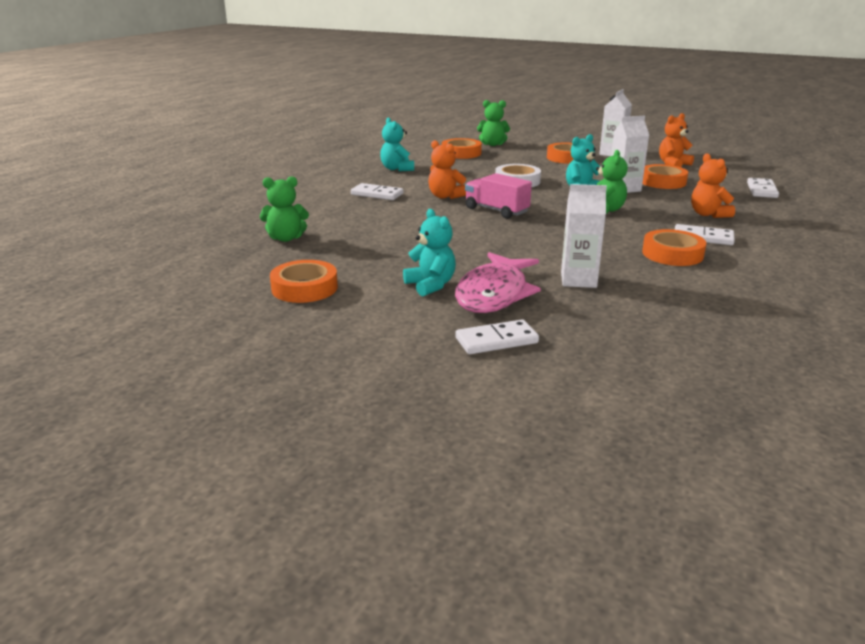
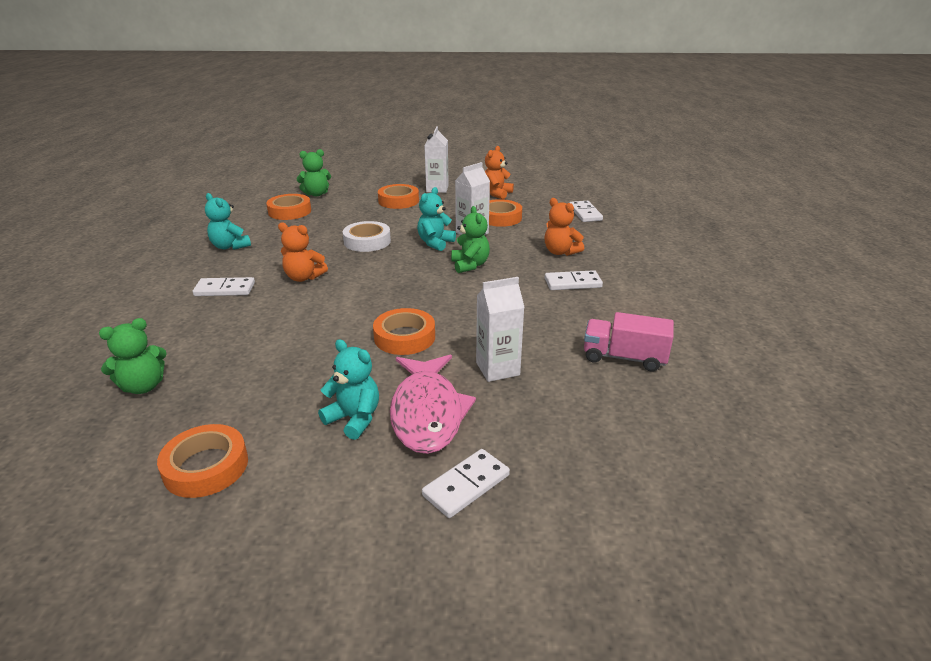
camera: 25 degrees left, 5 degrees up
(496, 210) = (367, 287): pink truck -> pink truck (624, 357)
(672, 254) = (559, 311): orange tape -> orange tape (404, 337)

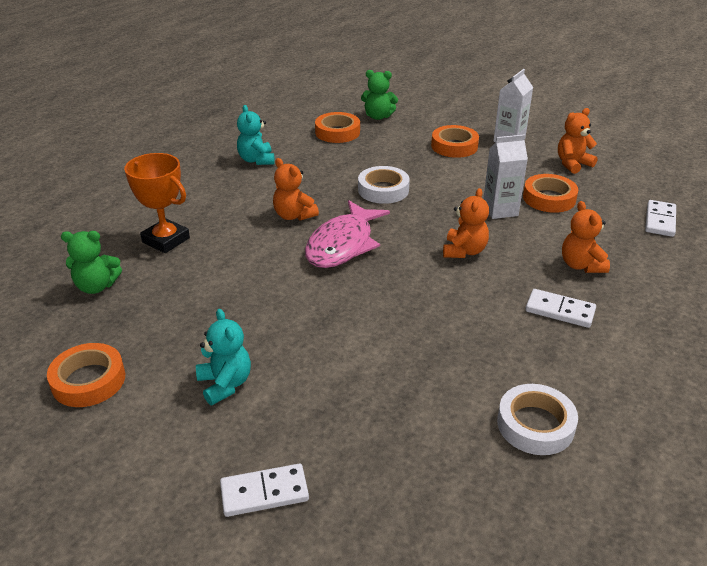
camera: 30 degrees right, 5 degrees up
(189, 328) = (166, 240): none -> orange trophy
(225, 289) = (220, 208): white domino -> none
(404, 337) = (332, 315): orange tape -> none
(427, 413) = (289, 405): pink fish -> pink fish (343, 244)
(435, 243) = (450, 212): turquoise teddy bear -> none
(470, 265) = (464, 251): green teddy bear -> orange teddy bear
(497, 369) = (391, 384): white carton -> none
(624, 357) = (535, 425): pink truck -> white tape

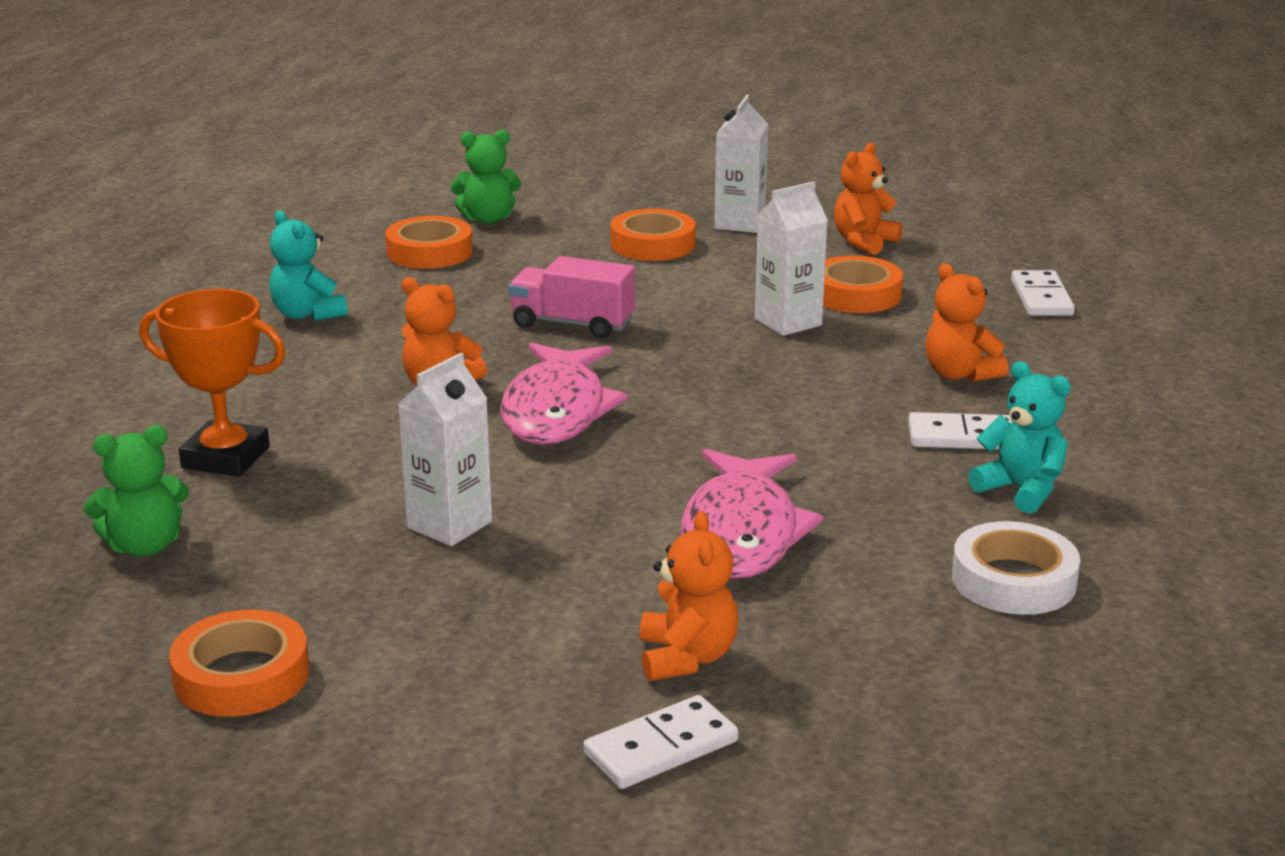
camera: 20 degrees left, 10 degrees down
(225, 384) = (493, 631): turquoise teddy bear -> turquoise teddy bear (1021, 490)
(245, 307) = (449, 525): none -> white carton
(383, 190) = (572, 324): white tape -> pink truck
(394, 350) = (742, 533): none -> pink fish
(464, 251) = (766, 386): orange teddy bear -> orange teddy bear (686, 658)

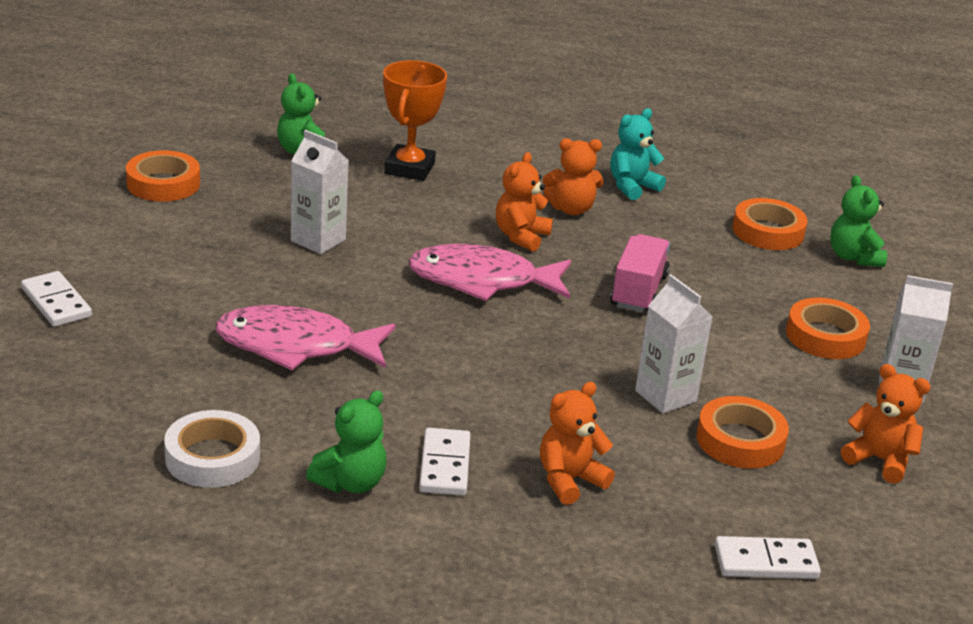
camera: 85 degrees right, 5 degrees up
(686, 658) = (145, 316): orange teddy bear -> orange teddy bear (571, 209)
(1021, 490) = (350, 483): turquoise teddy bear -> green teddy bear

